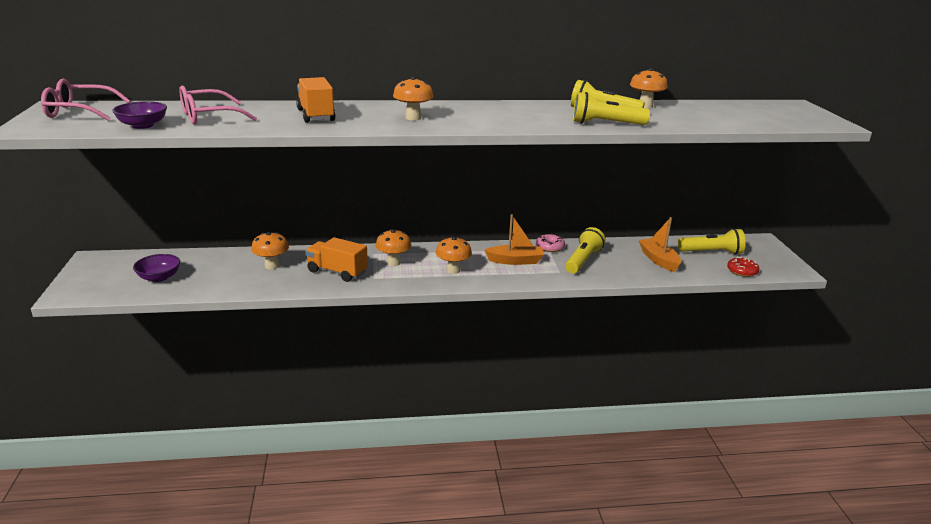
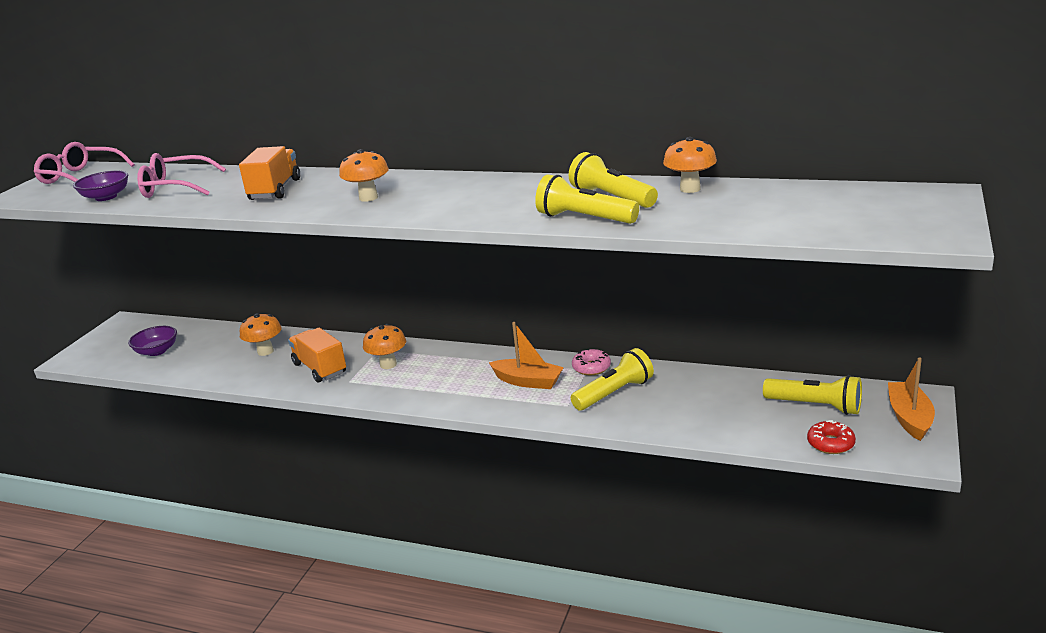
camera: 30 degrees right, 0 degrees up
(453, 270) = (442, 384): orange mushroom -> none
(658, 260) = (721, 407): orange boat -> orange boat (909, 418)

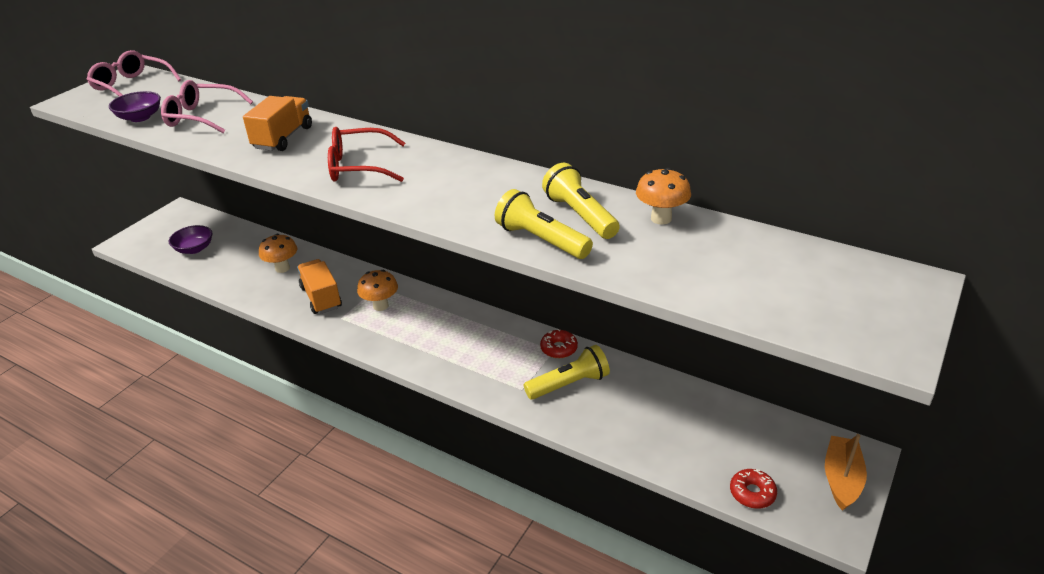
camera: 10 degrees right, 10 degrees up
(368, 198) = (358, 166): orange mushroom -> red glasses
(528, 381) = (496, 353): orange boat -> none
(591, 367) = (559, 348): pink donut -> red donut
(815, 406) = (753, 443): yellow flashlight -> none

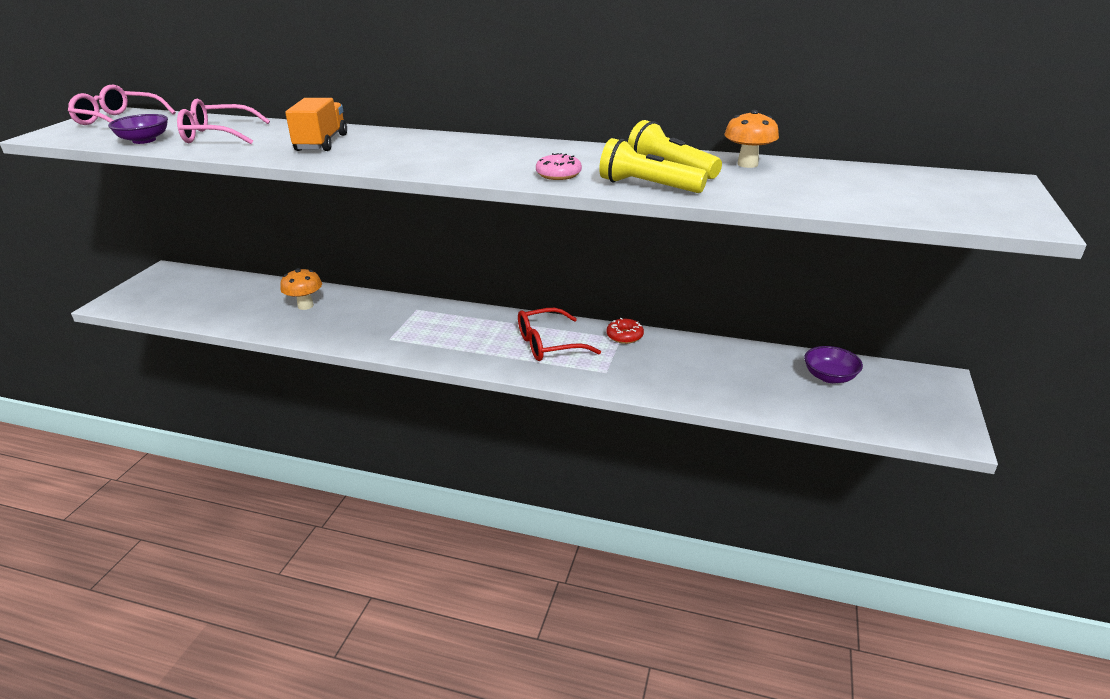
camera: 15 degrees left, 5 degrees down
(194, 249) = (197, 300): purple bowl -> purple bowl (829, 377)
(321, 297) = (360, 325): orange truck -> none
(358, 166) = (419, 155): red glasses -> red glasses (548, 344)
(380, 306) = (427, 324): orange mushroom -> none
(468, 211) = (558, 174): none -> pink donut
(569, 384) = (650, 362): yellow flashlight -> none
(752, 493) = (865, 421): red donut -> none
(841, 479) = (935, 398): orange boat -> none

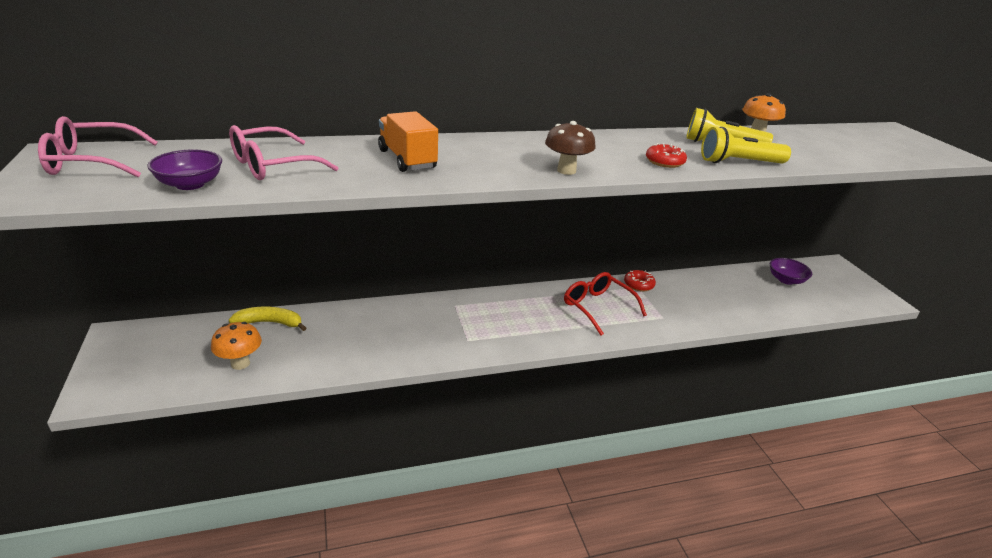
camera: 35 degrees left, 0 degrees up
(263, 287) = (270, 323): none -> yellow banana
(305, 306) = (344, 331): orange mushroom -> orange mushroom (240, 363)
(437, 168) = (566, 170): none -> brown mushroom
(548, 344) = (597, 307): red glasses -> red glasses turned 105 degrees clockwise
(558, 174) = (664, 162): pink donut -> red donut

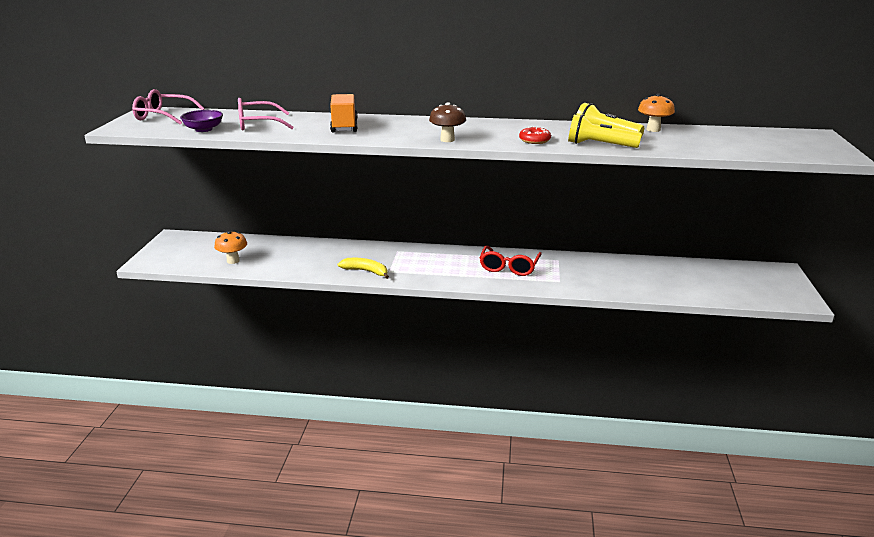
camera: 25 degrees right, 5 degrees down
(270, 323) = (265, 243): yellow banana -> yellow banana (366, 271)
(597, 307) = (509, 267): red glasses -> red glasses turned 150 degrees counterclockwise
(638, 285) = (560, 258): red donut -> none
(786, 280) = (711, 273): purple bowl -> none

